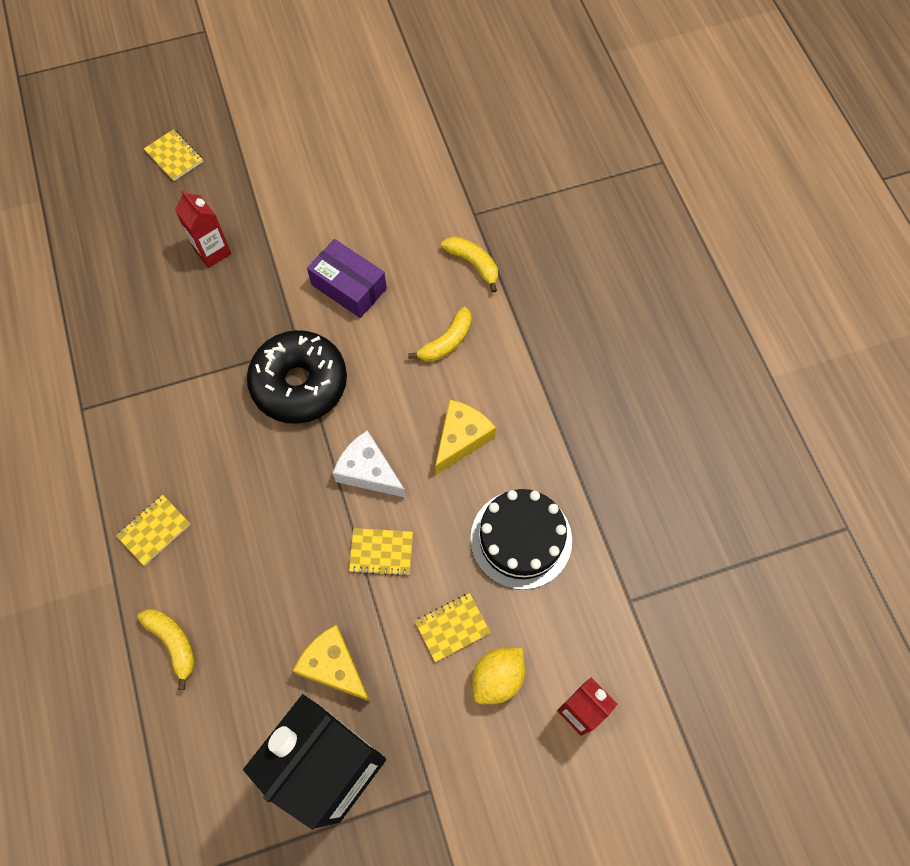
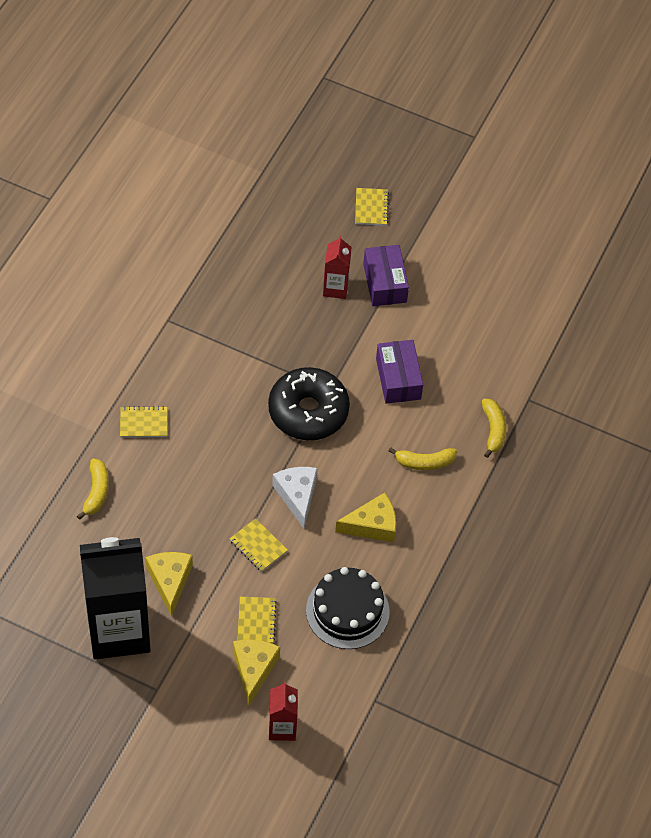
camera: 40 degrees right, 10 degrees down
(252, 212) = (385, 283): none -> purple box
(452, 627) = (256, 621): yellow notebook -> yellow notebook turned 75 degrees clockwise
(497, 678) = (253, 669): yellow lemon -> yellow cheese

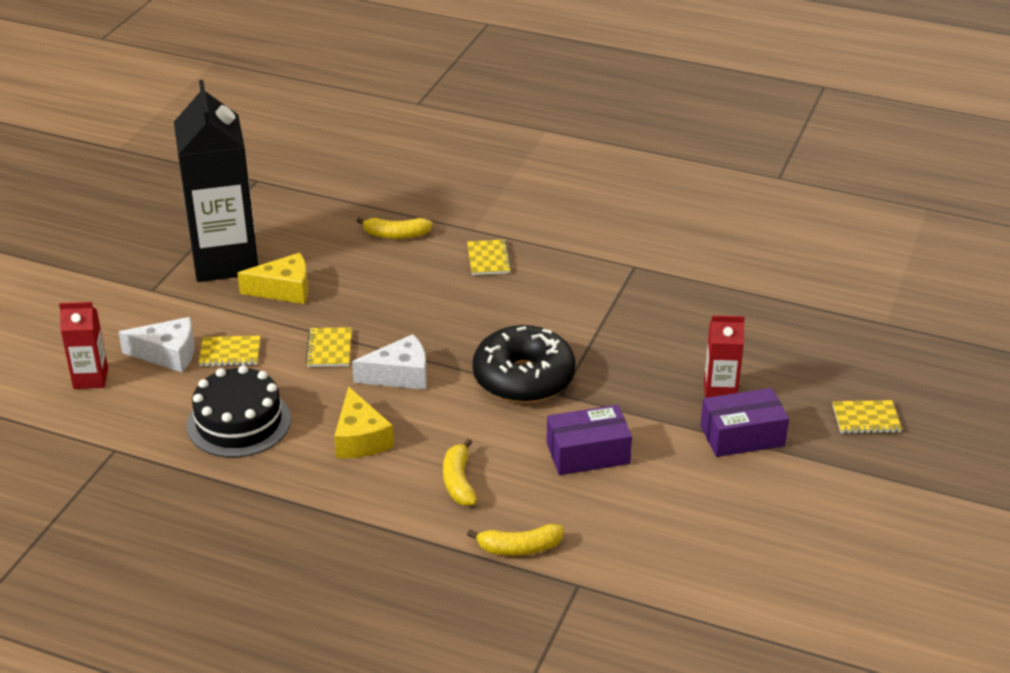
camera: 90 degrees right, 20 degrees down
(253, 669) = (168, 354): yellow cheese -> white cheese
(258, 546) = (329, 349): yellow notebook -> yellow notebook turned 45 degrees counterclockwise

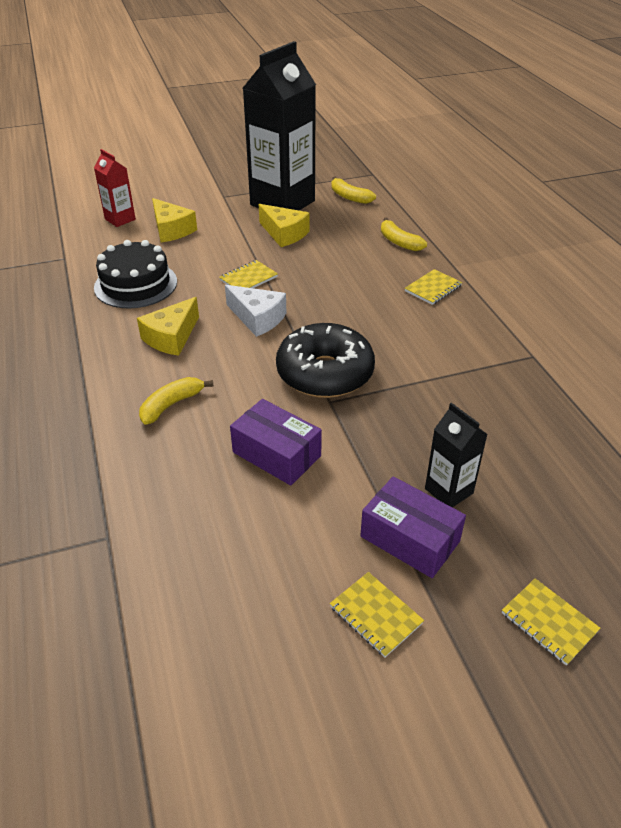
camera: 50 degrees right, 5 degrees up
(168, 354) = (171, 230): white cheese -> yellow cheese
(230, 353) = (199, 248): yellow notebook -> yellow notebook (376, 615)
(519, 548) = (124, 477): yellow banana -> yellow banana (349, 197)
(720, 392) = (449, 491): red carton -> black carton

